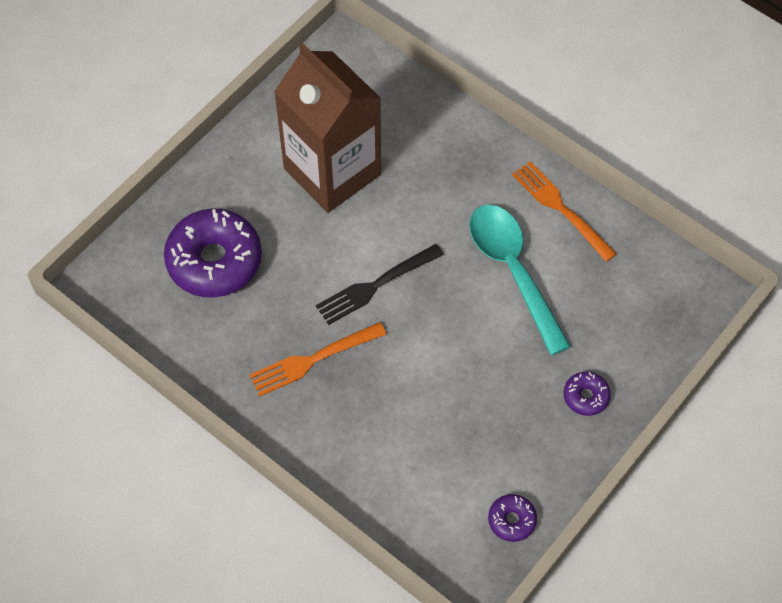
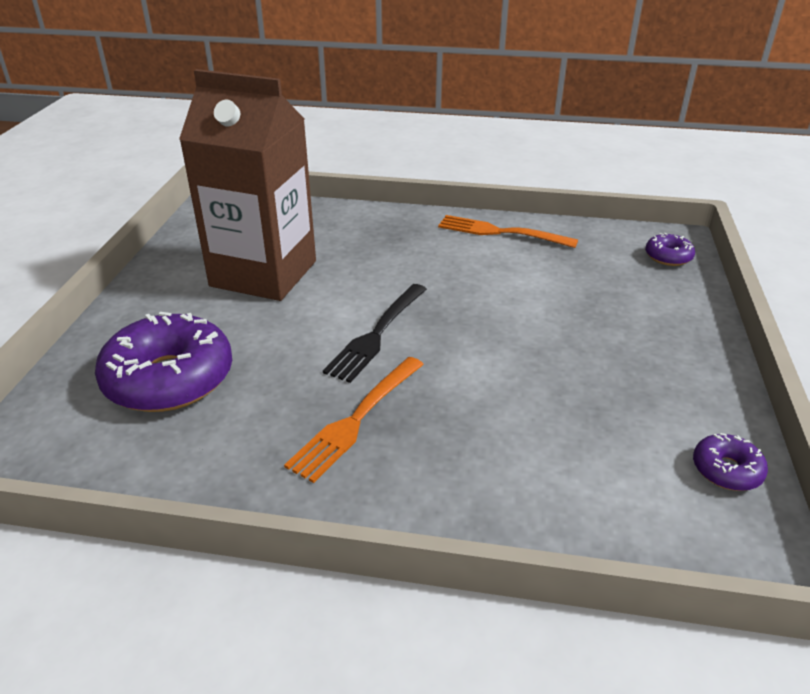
camera: 30 degrees left, 25 degrees down
(513, 271) = (503, 280): turquoise spoon -> none
(586, 396) = (667, 337): purple donut -> purple donut (668, 257)

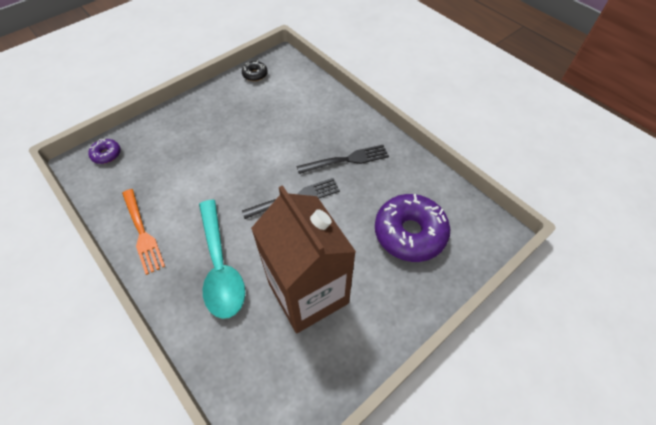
camera: 140 degrees left, 20 degrees up
(356, 419) = (346, 160): orange fork -> black fork
(384, 249) = (220, 266): none -> turquoise spoon
(726, 470) = (255, 75): purple donut -> black donut

